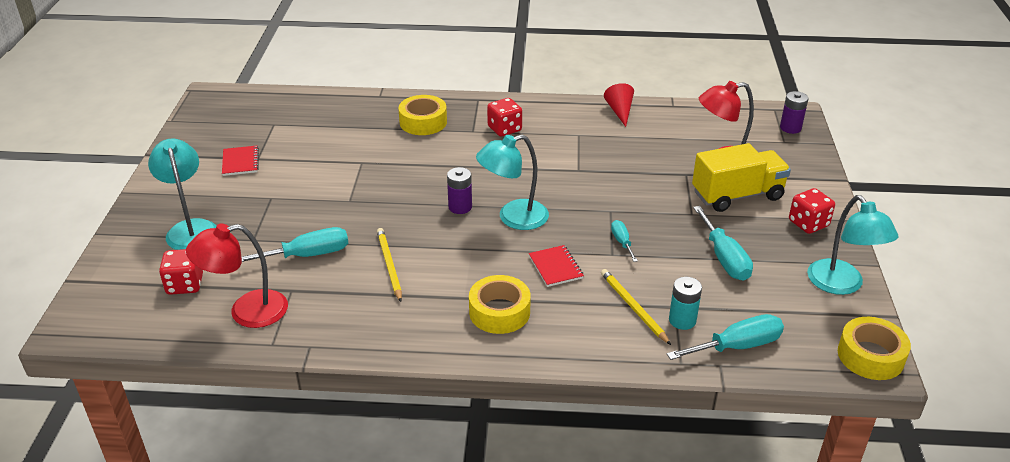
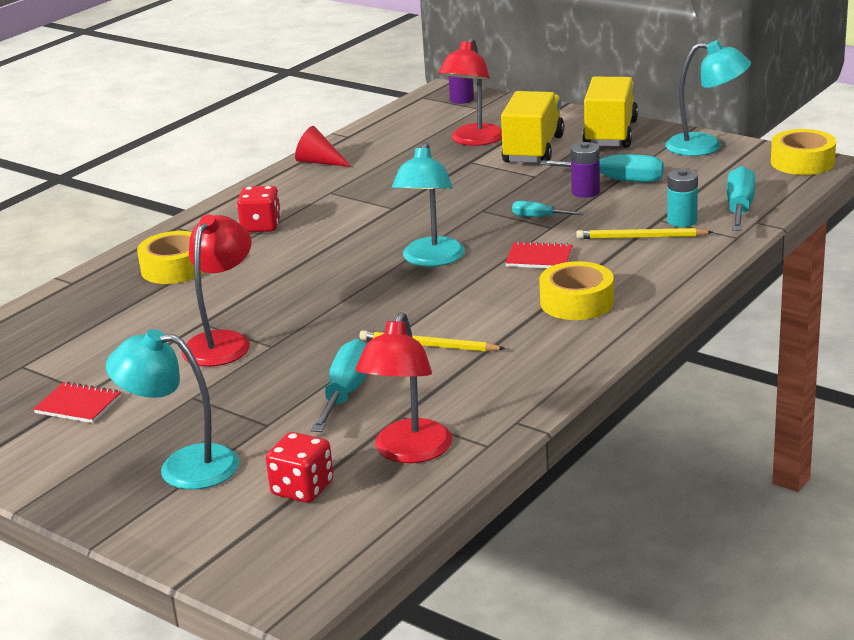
camera: 55 degrees left, 10 degrees down
(342, 180) = (223, 342): none -> red lamp
(460, 207) = (373, 283): purple battery -> purple battery (585, 192)
(808, 223) = (610, 134): red dice -> yellow truck

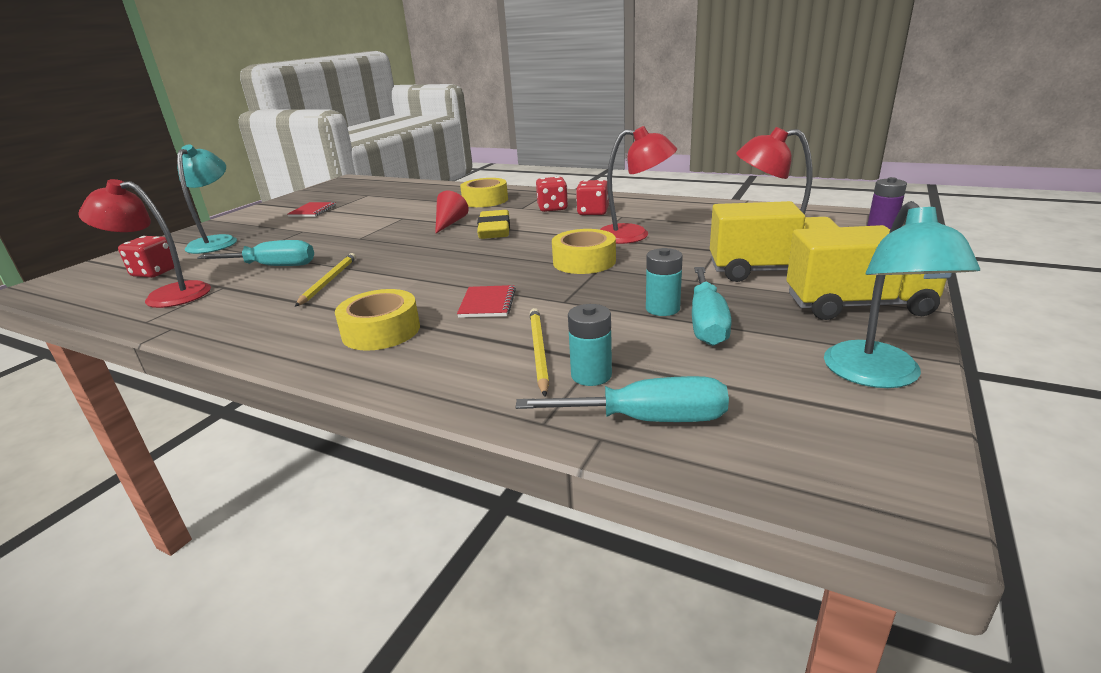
camera: 80 degrees right, 0 degrees up
(223, 342) = (372, 226): red lamp -> red lamp (634, 235)
(301, 205) = (593, 212): none -> red dice
(318, 259) = (494, 230): none -> yellow eraser
(319, 162) = (681, 205): red cone -> red cone (449, 223)
(431, 259) = (489, 262): turquoise lamp -> none
(538, 217) = (586, 293): turquoise screwdriver -> none
(585, 192) = (662, 309): purple battery -> turquoise battery
(802, 162) = (889, 482): yellow tape -> yellow tape (584, 261)

